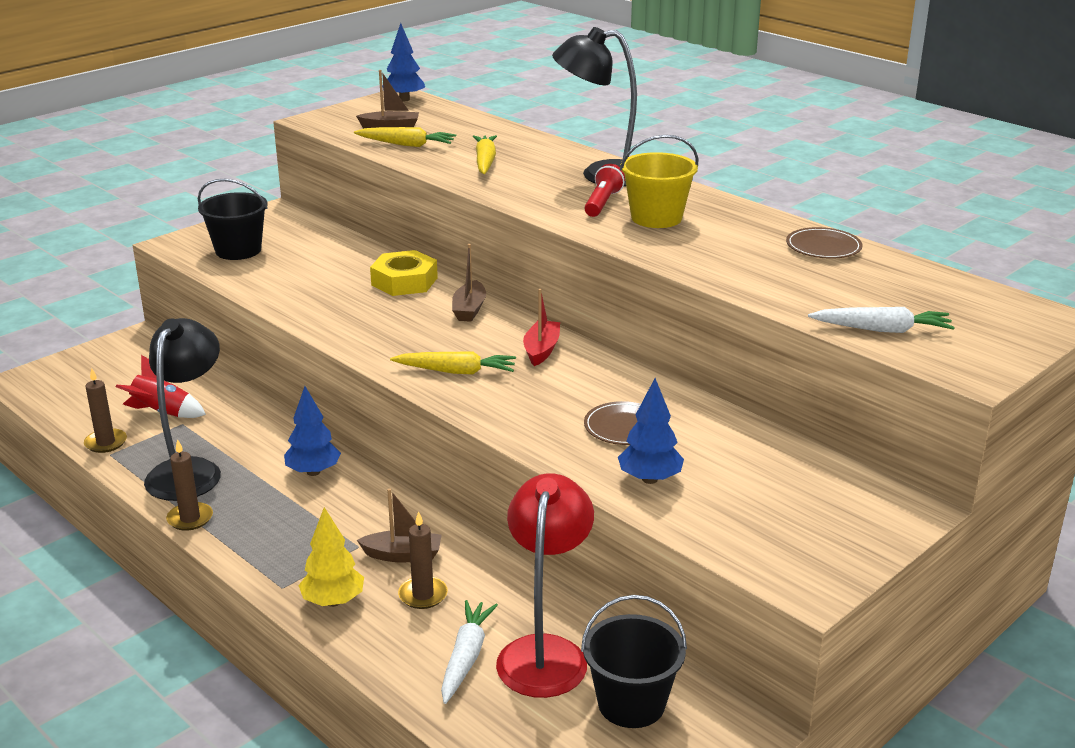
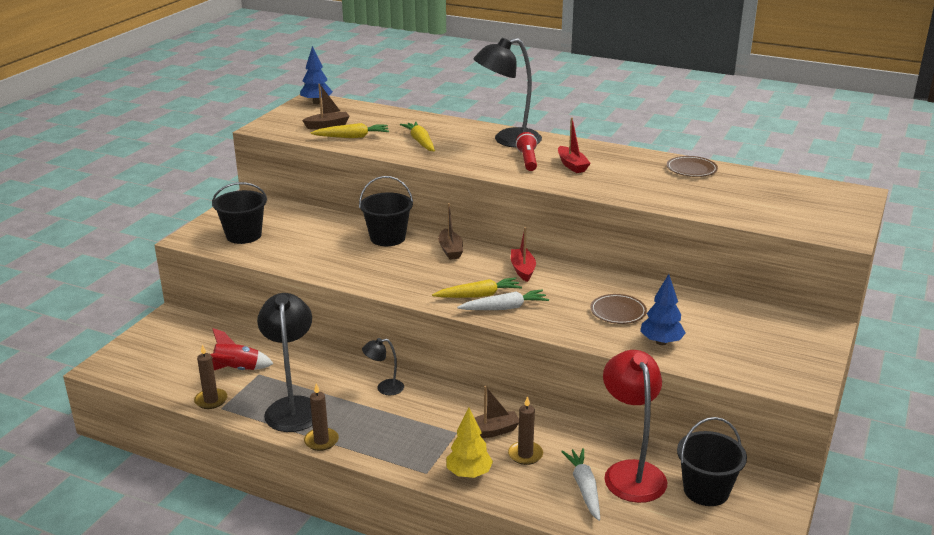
camera: 20 degrees left, 0 degrees up
(313, 472) = (384, 388): blue tree -> black lamp
(404, 281) = (387, 238): yellow nut -> black bucket
(656, 218) = (572, 165): yellow bucket -> red boat
(882, 330) = (772, 217): white carrot -> white carrot (504, 308)

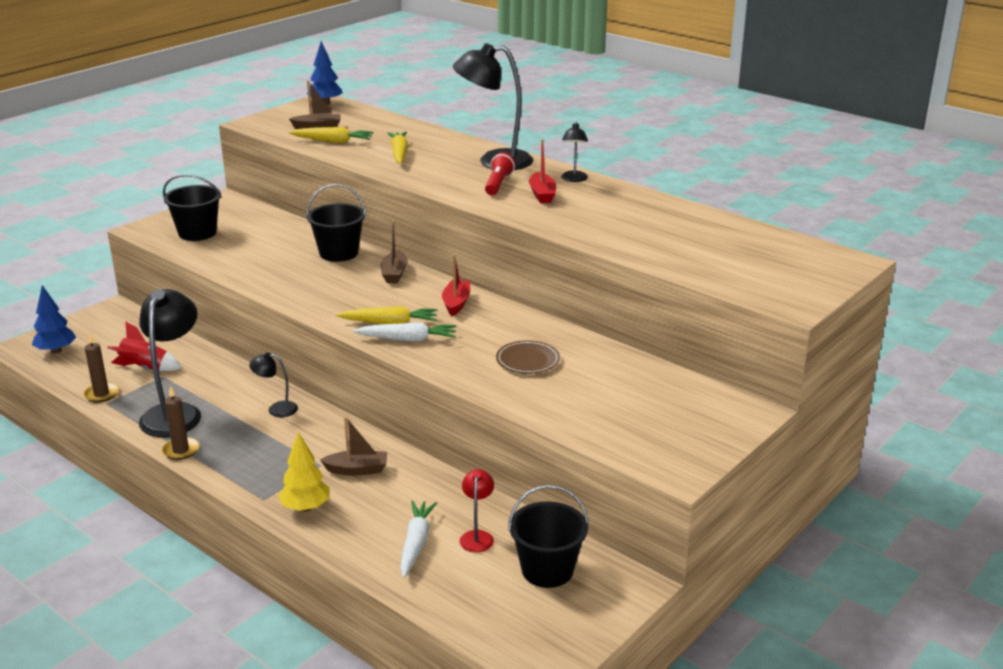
camera: 15 degrees right, 0 degrees up
(525, 454) = (376, 499): brown candle -> none
(587, 149) = (574, 179): none -> black lamp
(631, 472) = (477, 536): red lamp -> red lamp, size x0.49
(661, 342) = (551, 398): blue tree -> blue tree (56, 351)
(691, 169) = (675, 213): brown plate -> none

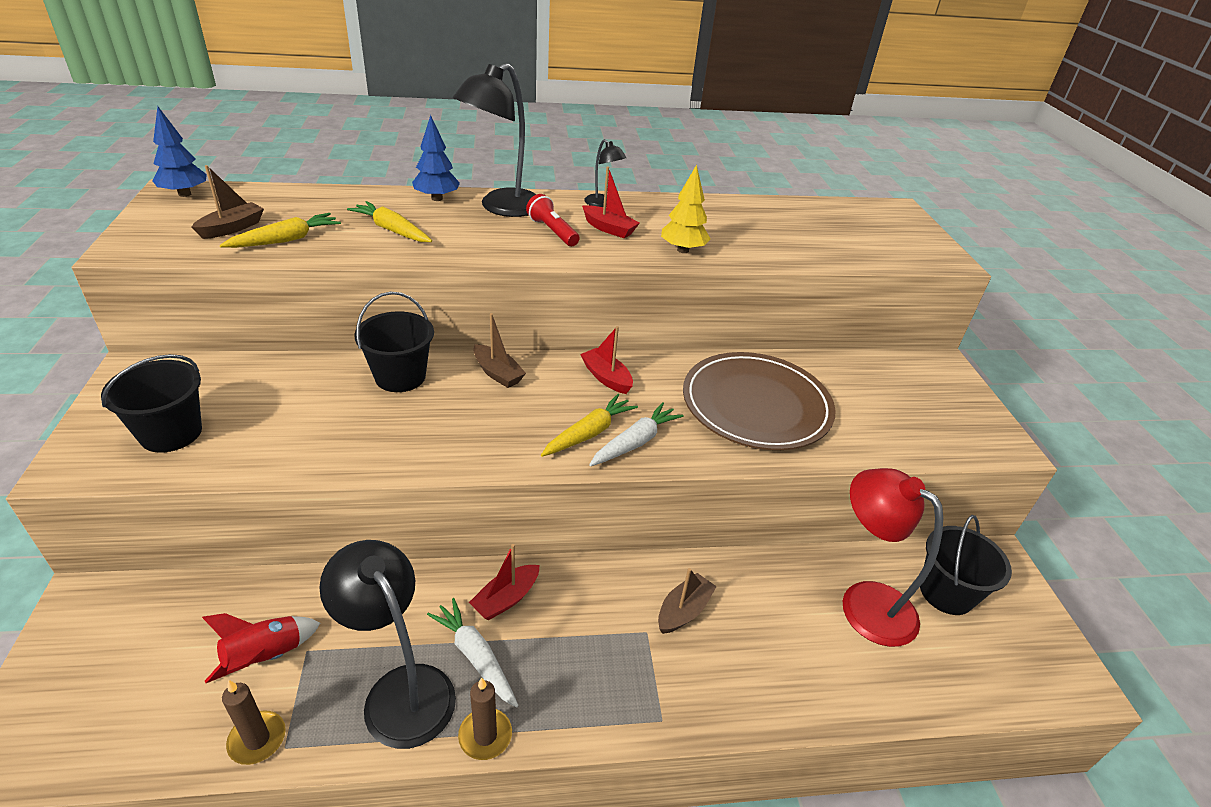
camera: 50 degrees left, 10 degrees up
(56, 351) = (76, 724): blue tree -> blue tree (437, 198)
(276, 409) = (506, 599): black lamp -> red boat
(305, 507) = (711, 694): yellow tree -> yellow tree (683, 250)
(416, 543) = (843, 650): white carrot -> white carrot (475, 656)
(477, 536) = (865, 602): red lamp -> red lamp, size x2.05
(527, 360) = (756, 405): brown plate -> brown plate, size x2.19

